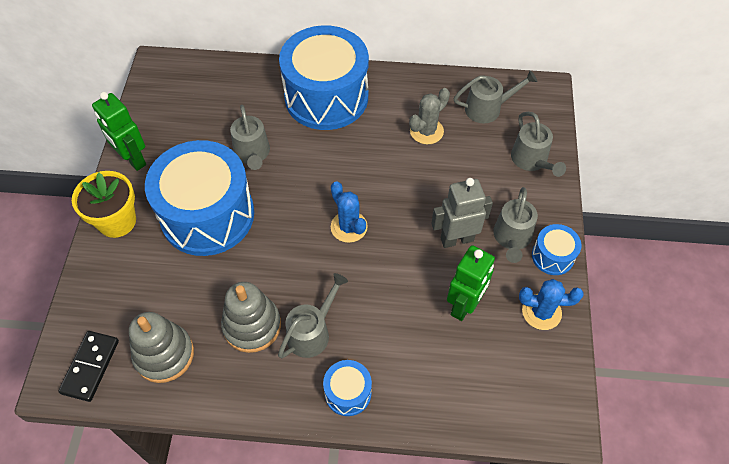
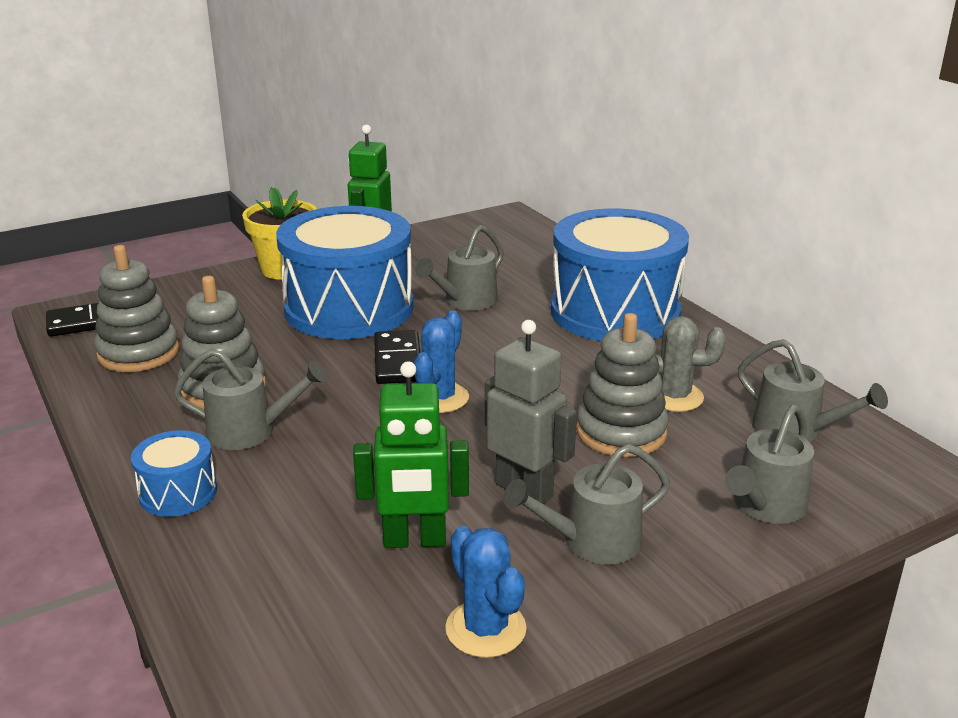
camera: 55 degrees right, 30 degrees down
(293, 224) = (398, 361): none -> black domino
(439, 172) = (621, 432): none -> grey stacking toy
(552, 256) = (610, 600): blue drum -> none

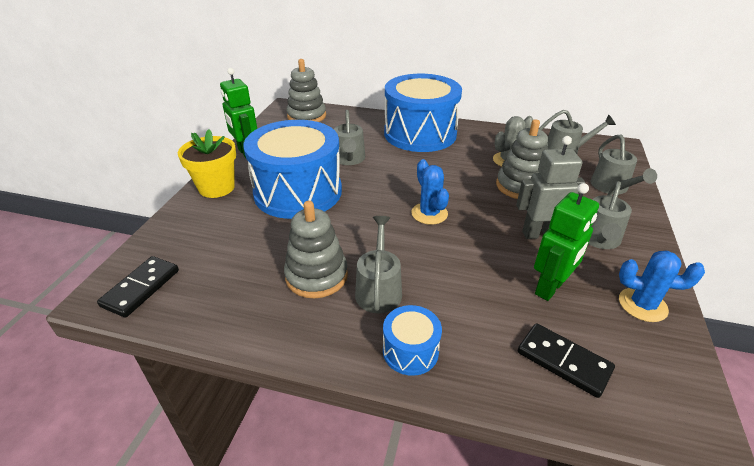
camera: 45 degrees left, 10 degrees up
(138, 353) = (219, 288): grey stacking toy -> grey stacking toy (306, 116)
(250, 431) = (378, 289): grey watering can -> grey watering can turned 45 degrees counterclockwise
(398, 361) = (376, 206): black domino -> black domino (563, 361)

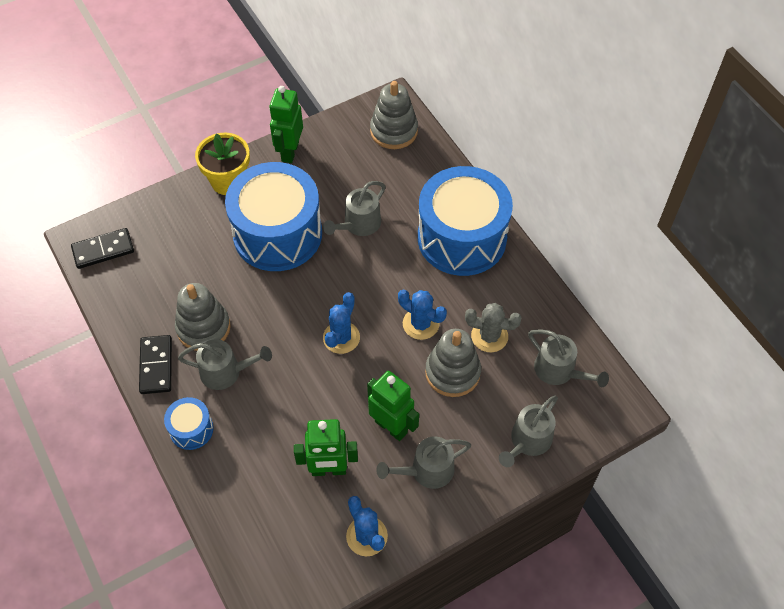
camera: 45 degrees right, 20 degrees up
(378, 289) = (226, 372): grey watering can -> grey watering can turned 45 degrees clockwise
(464, 178) = (421, 324): none -> blue cactus
(539, 234) = (391, 426): grey robot -> green robot
(563, 361) = (261, 515): black domino -> black domino (156, 366)

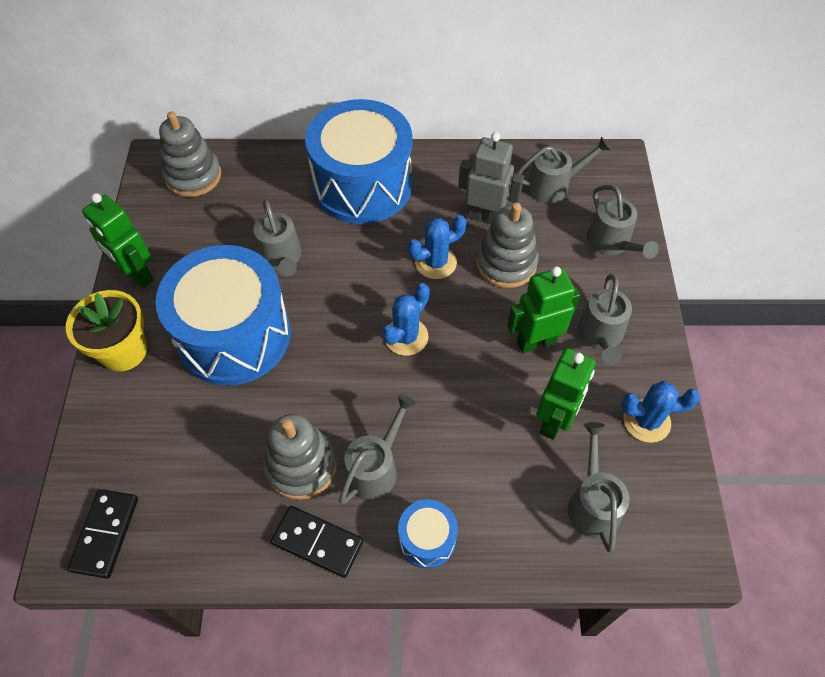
camera: 60 degrees left, 0 degrees up
(275, 524) = (592, 503): none -> grey watering can
(341, 337) = (406, 337): blue cactus -> blue cactus turned 75 degrees clockwise
(489, 336) = (485, 217): grey cactus -> grey robot

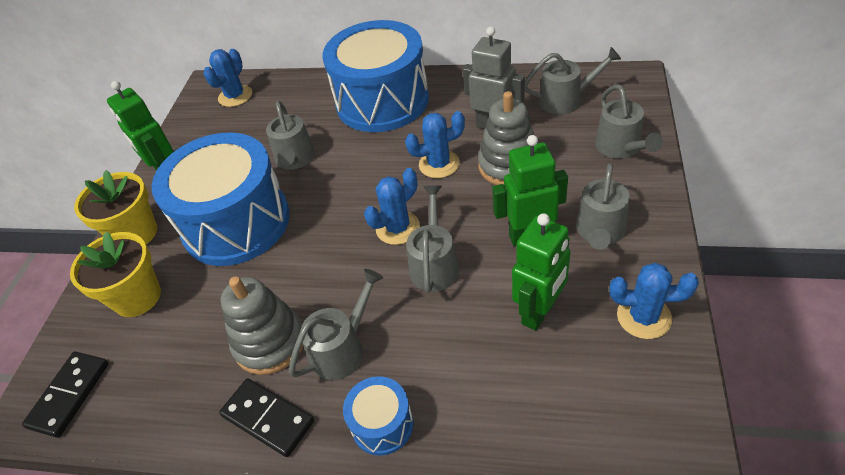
camera: 15 degrees right, 10 degrees down
(147, 424) = (137, 297): none -> yellow flower pot
(193, 176) = (235, 96): grey stacking toy -> blue cactus
(592, 503) = (572, 399): grey watering can -> grey watering can (434, 264)

